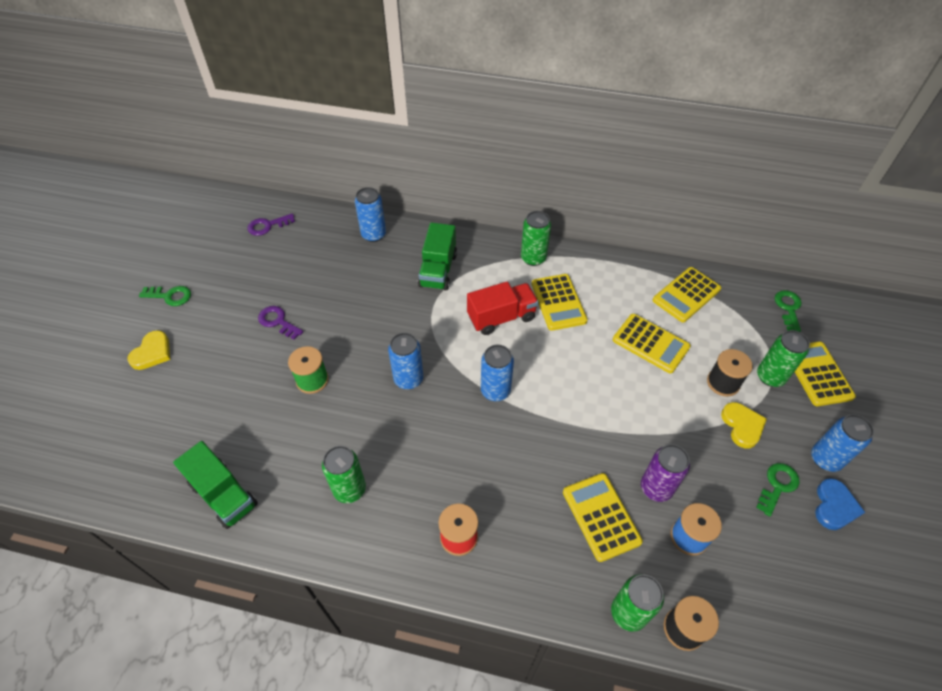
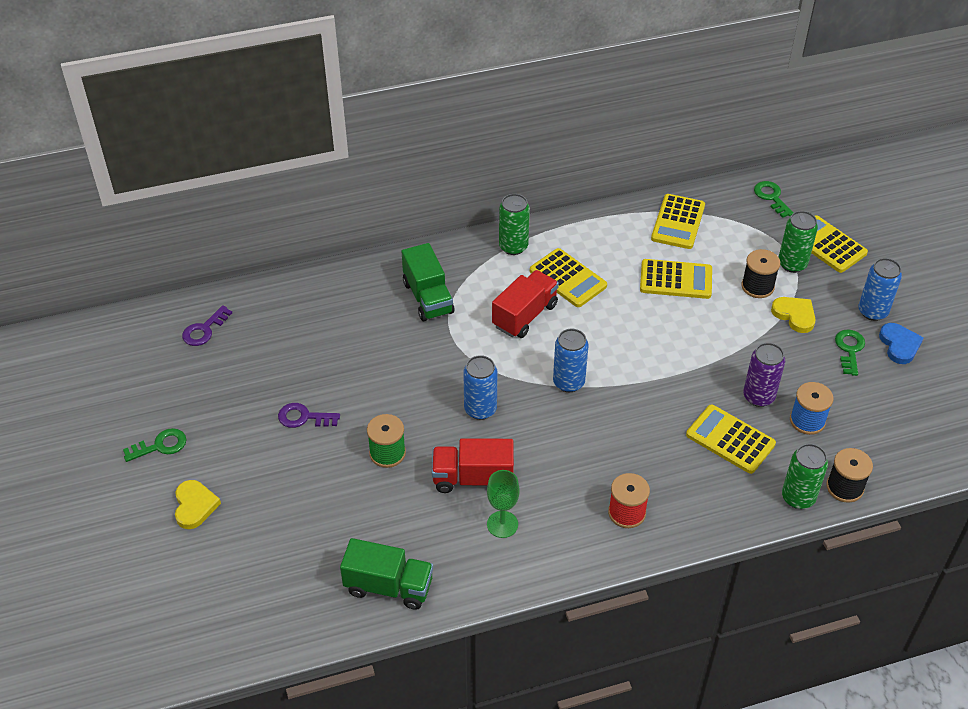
camera: 30 degrees left, 5 degrees down
(349, 489) = (502, 524): green can -> green goblet
(358, 435) = (473, 478): none -> red truck
(373, 234) = (331, 290): blue can -> none

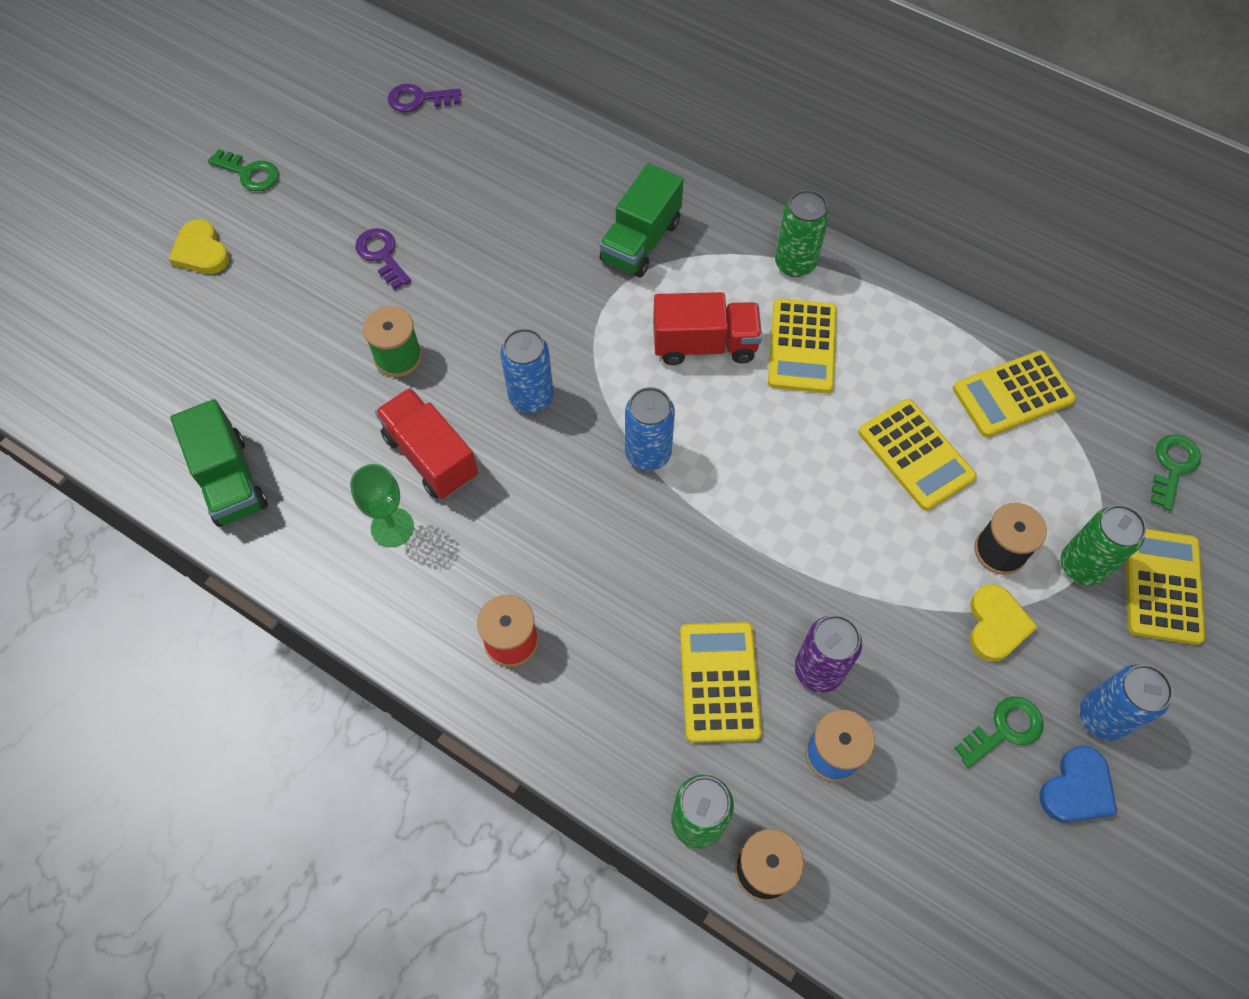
camera: 50 degrees right, 15 degrees up
(194, 506) = (201, 251): yellow heart -> yellow heart turned 105 degrees clockwise

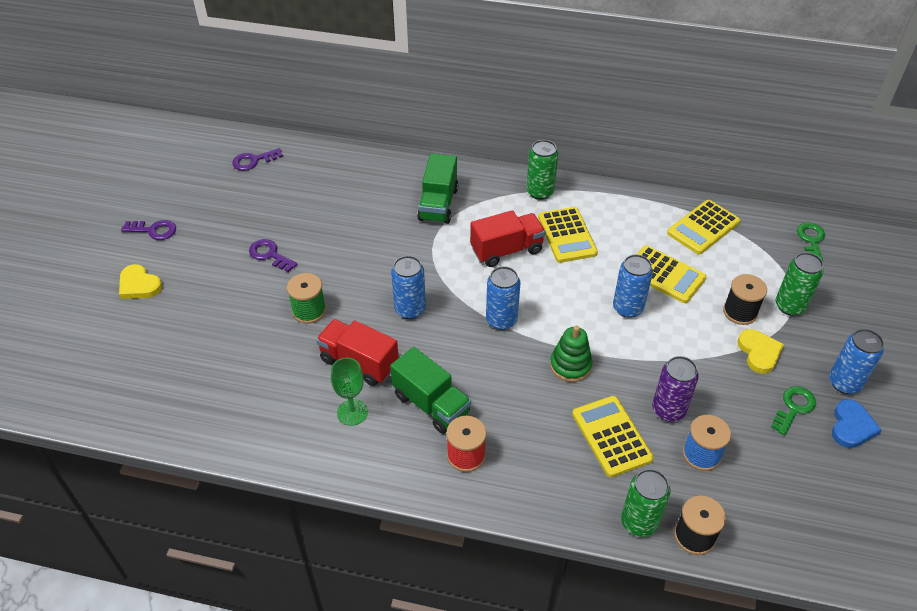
camera: 20 degrees left, 15 degrees down
(230, 480) = (223, 417): green truck -> green truck (431, 404)
(249, 173) = (154, 230): green key -> purple key
(712, 555) = (570, 365): none -> green stacking toy
(835, 491) = (627, 308): none -> blue can
(1162, 585) = (839, 303): yellow calculator -> none

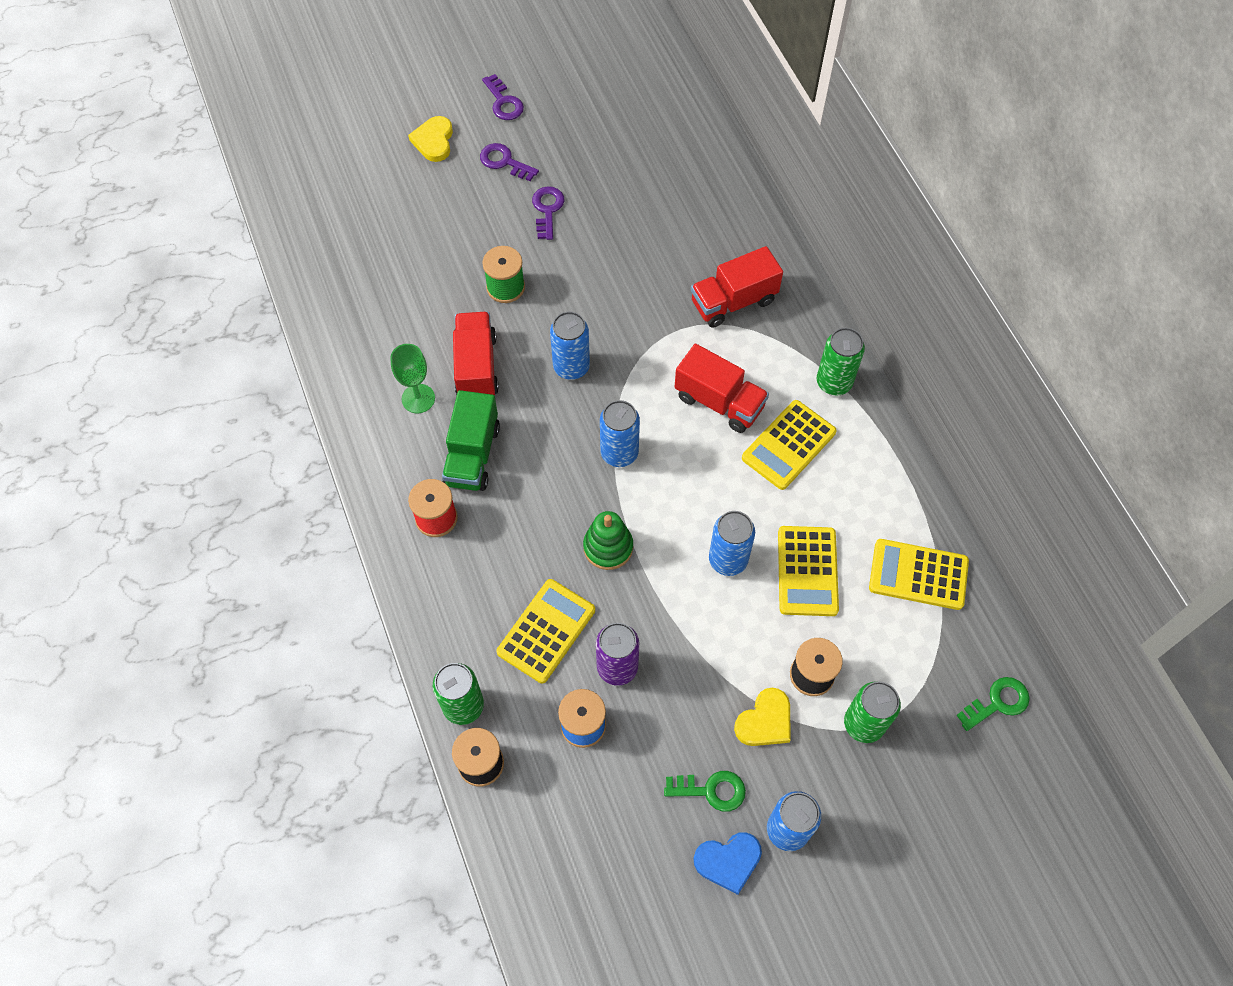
camera: 55 degrees right, 15 degrees up
(253, 161) = (657, 109): purple key -> purple key (504, 162)
(438, 204) = (733, 301): green truck -> red truck

